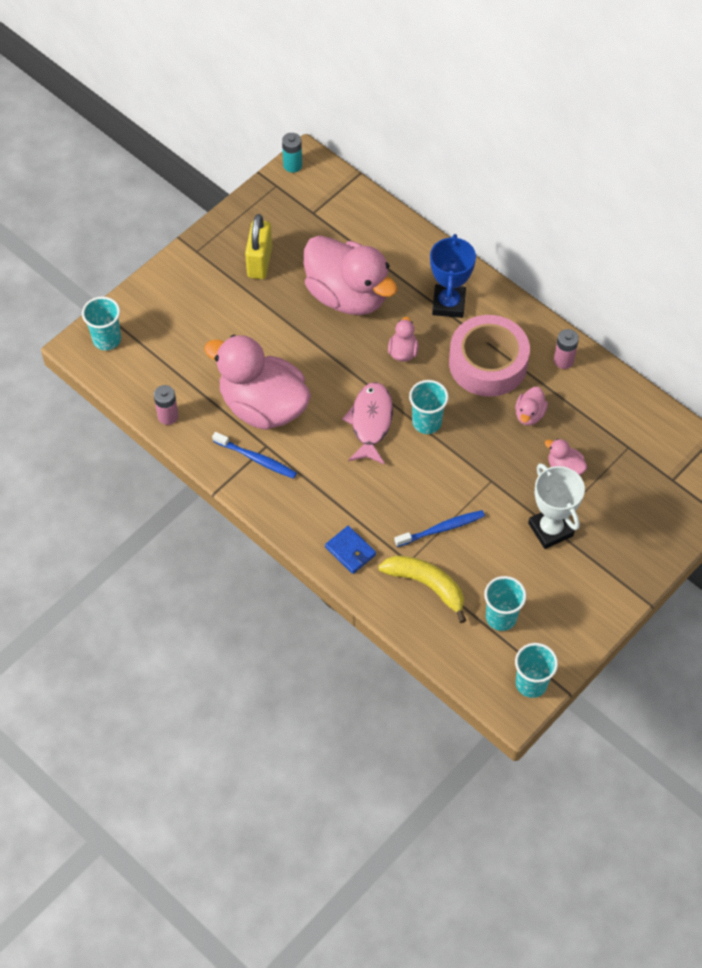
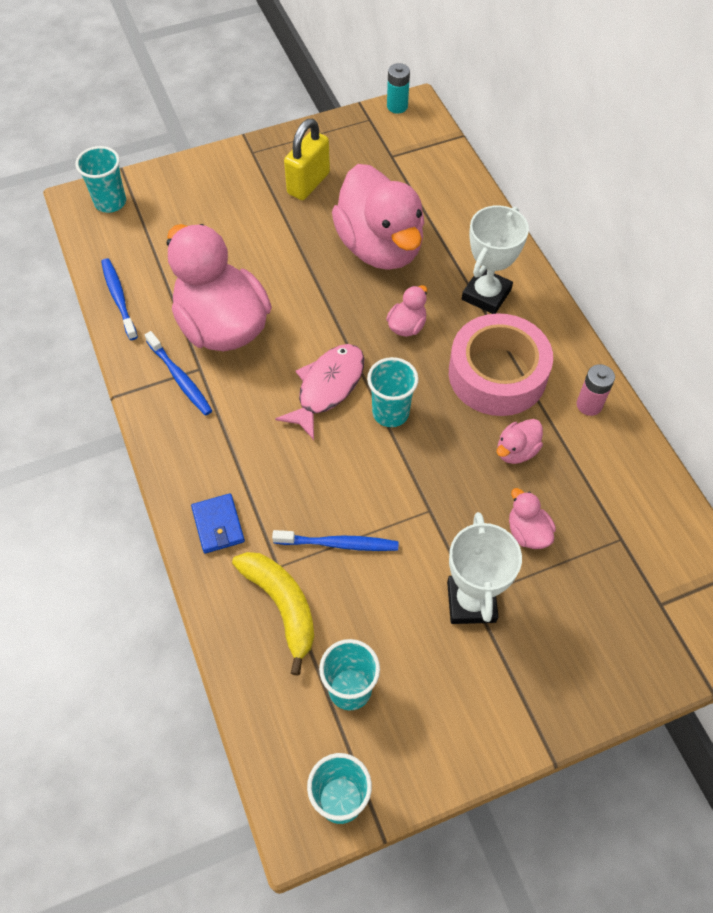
camera: 25 degrees right, 0 degrees up
(168, 416) = (119, 298): pink battery -> blue toothbrush
(448, 304) = (486, 295): blue trophy -> white trophy

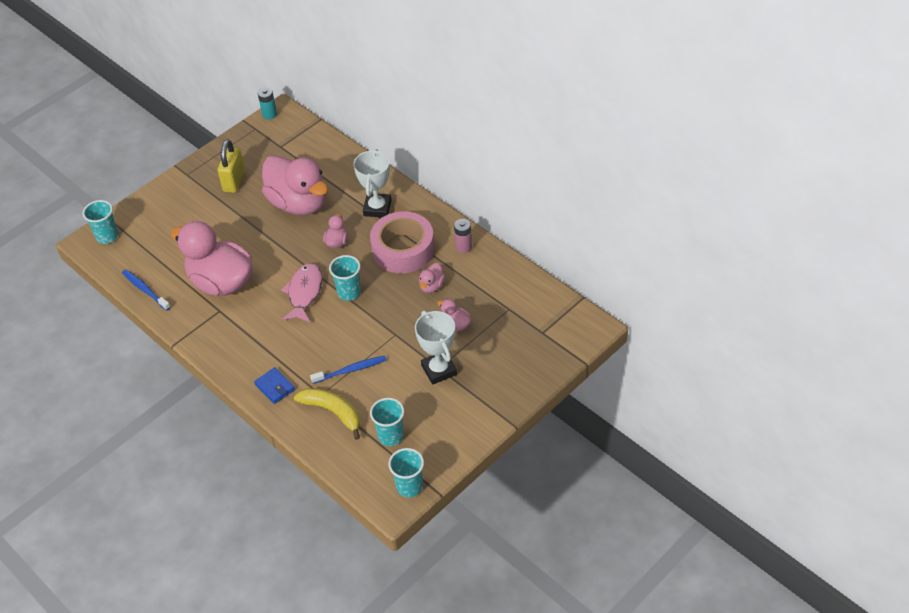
camera: 20 degrees left, 10 degrees down
(180, 378) = (210, 320): blue toothbrush -> none

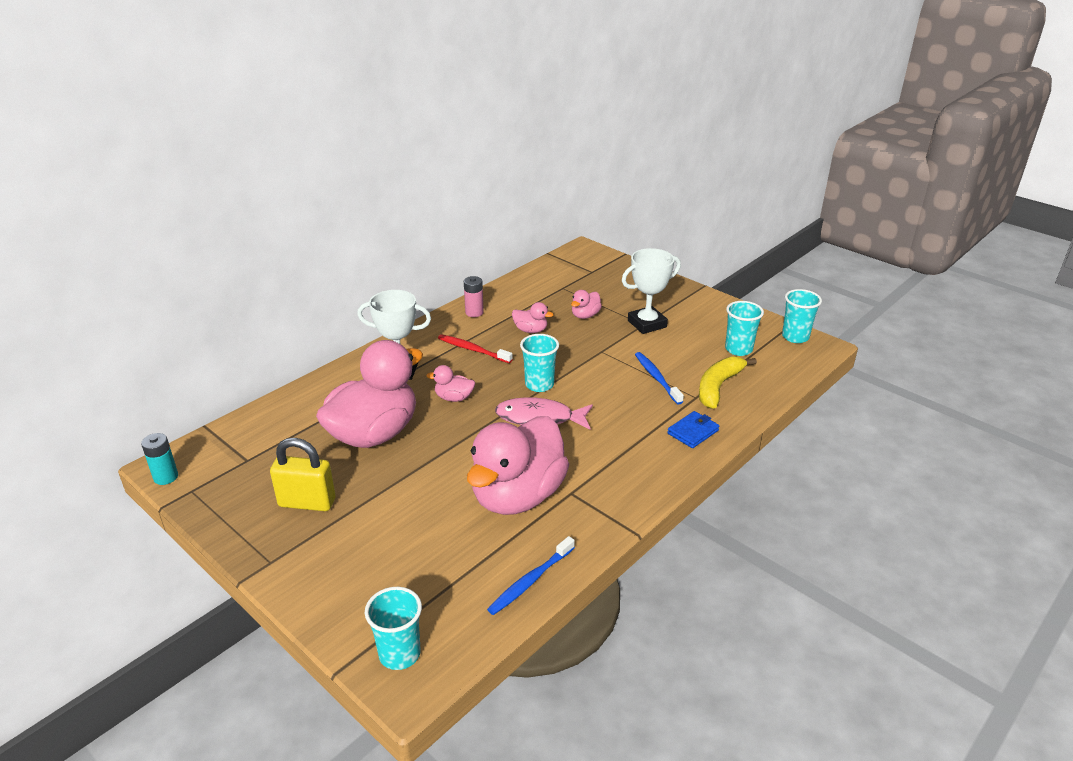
camera: 95 degrees left, 15 degrees down
(403, 249) = (473, 350): pink tape -> red toothbrush

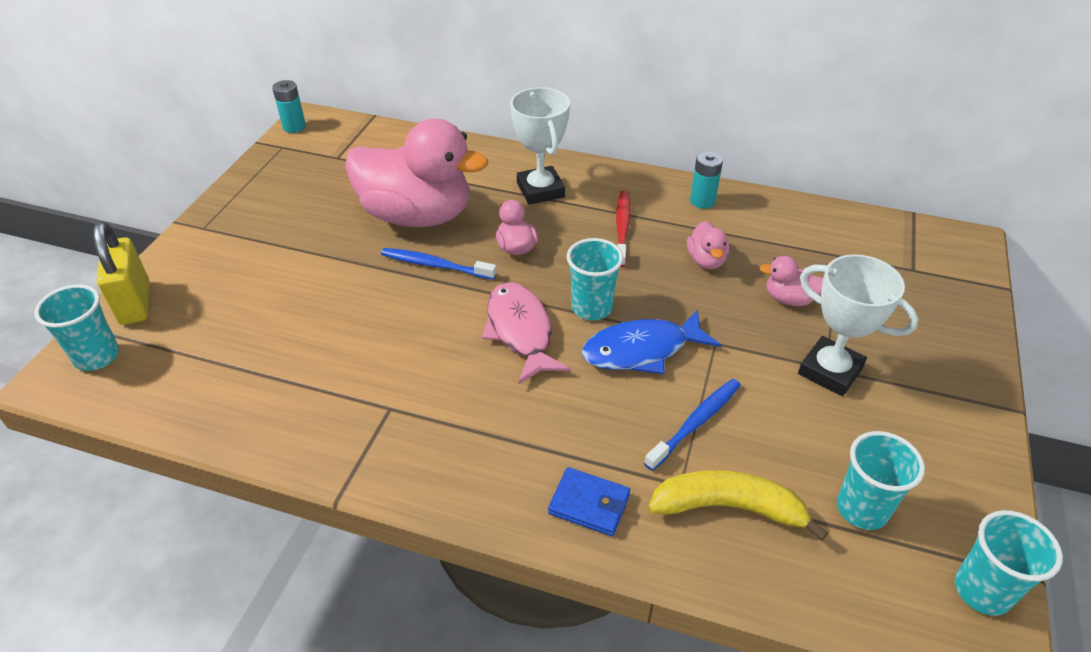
camera: 65 degrees right, 10 degrees up
(307, 503) = (291, 216): yellow padlock -> yellow padlock (135, 303)
(474, 312) = (702, 201): pink battery -> turquoise battery
(518, 496) = (363, 361): pink duck -> none
(530, 581) = (222, 421): blue toothbrush -> blue toothbrush (436, 265)
(589, 378) = (642, 350): none -> blue fish

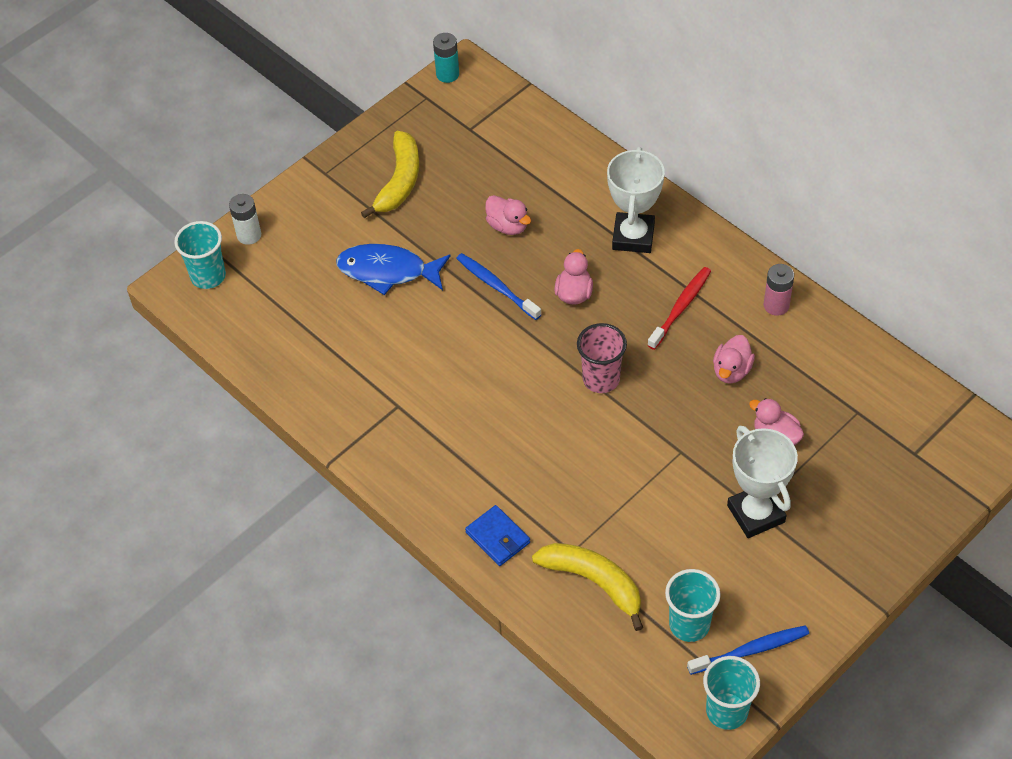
camera: 30 degrees right, 10 degrees up
(135, 303) = (249, 235): yellow padlock -> white battery
(287, 212) = (399, 181): none -> yellow banana
(417, 215) = (508, 226): pink duck -> pink duck, size x0.41
(520, 331) = (530, 378): pink fish -> none
(592, 308) = (601, 379): turquoise cup -> pink cup
(642, 350) = (616, 434): blue fish -> blue fish (387, 271)
(695, 423) = (615, 511): blue toothbrush -> blue toothbrush (750, 650)
(702, 201) = (776, 305): turquoise battery -> pink battery

